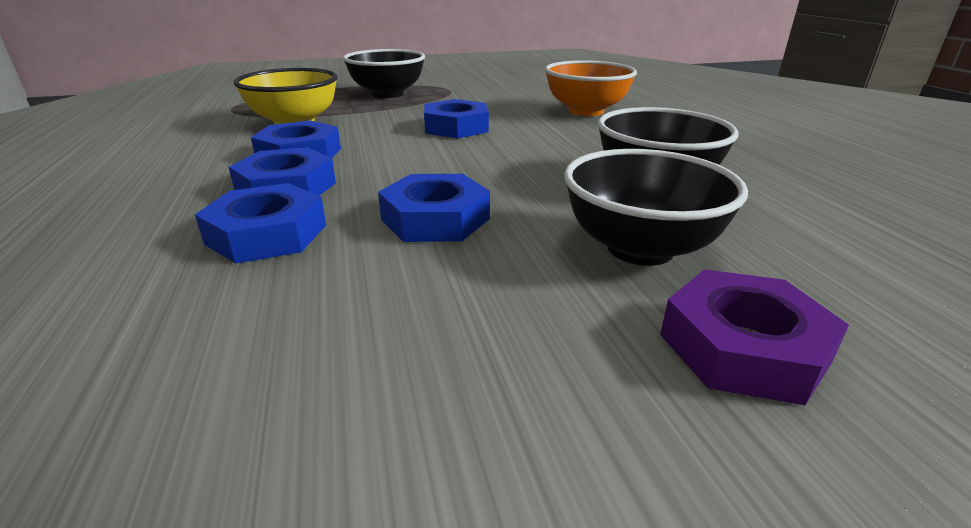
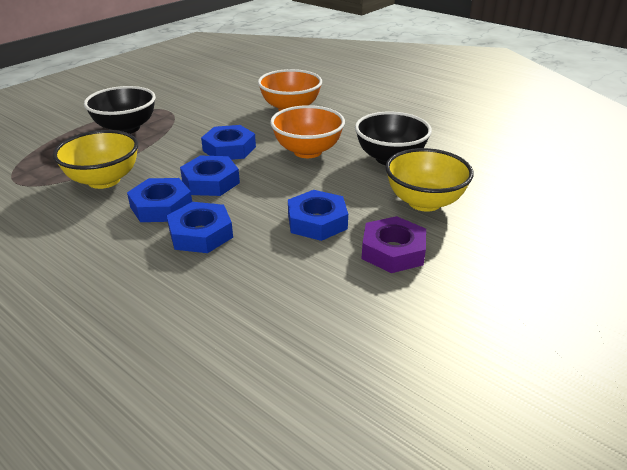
camera: 35 degrees left, 5 degrees up
(267, 234) = (245, 265): blue nut -> blue nut (210, 182)
(544, 149) = (307, 151): none -> orange bowl
(640, 248) = (424, 202): black bowl -> yellow bowl
(743, 347) = (499, 232): purple nut -> purple nut (393, 251)

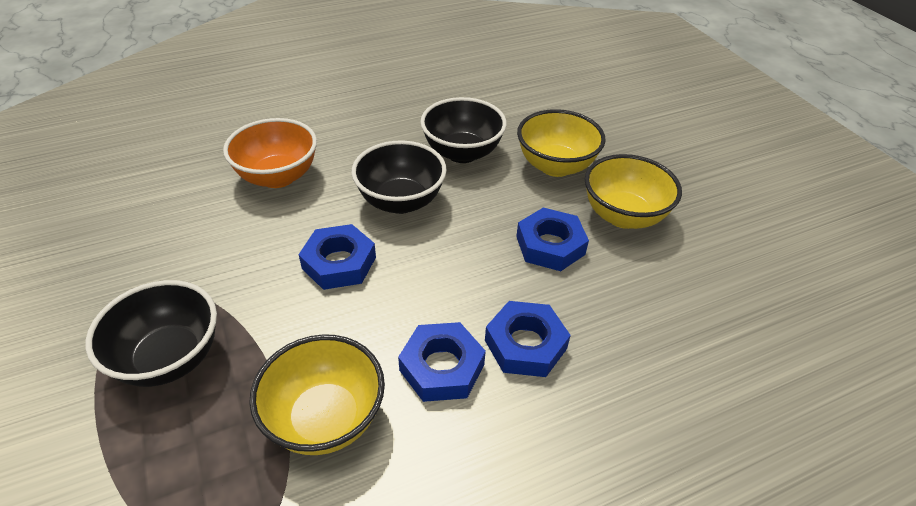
camera: 65 degrees left, 10 degrees up
(210, 182) = (412, 304): blue nut -> none
(307, 151) = (401, 201): orange bowl -> black bowl
(393, 251) = (623, 216): purple nut -> yellow bowl

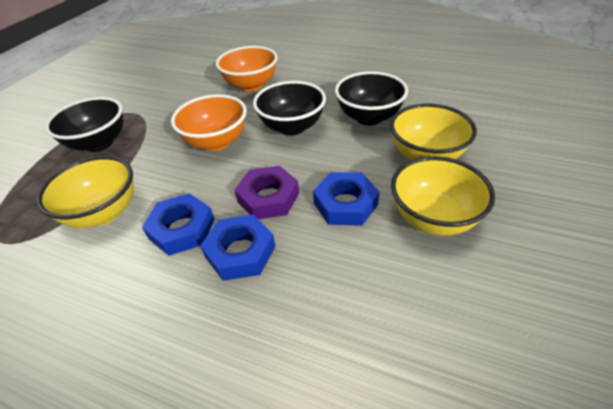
camera: 50 degrees right, 0 degrees up
(339, 263) = (216, 142): blue nut -> orange bowl
(479, 282) = (268, 197): none -> purple nut

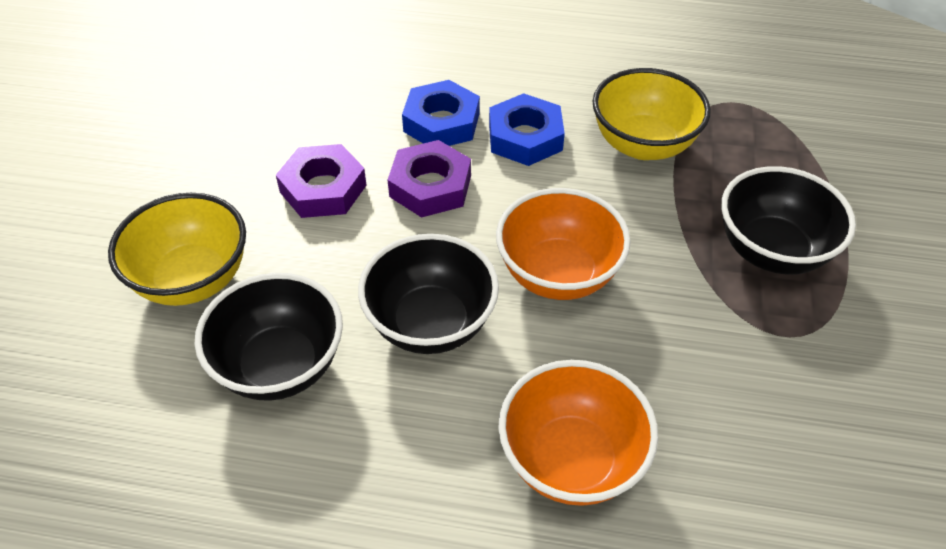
camera: 165 degrees right, 5 degrees up
(345, 204) = (323, 188): blue nut -> purple nut
(433, 218) = (211, 182): yellow bowl -> none

